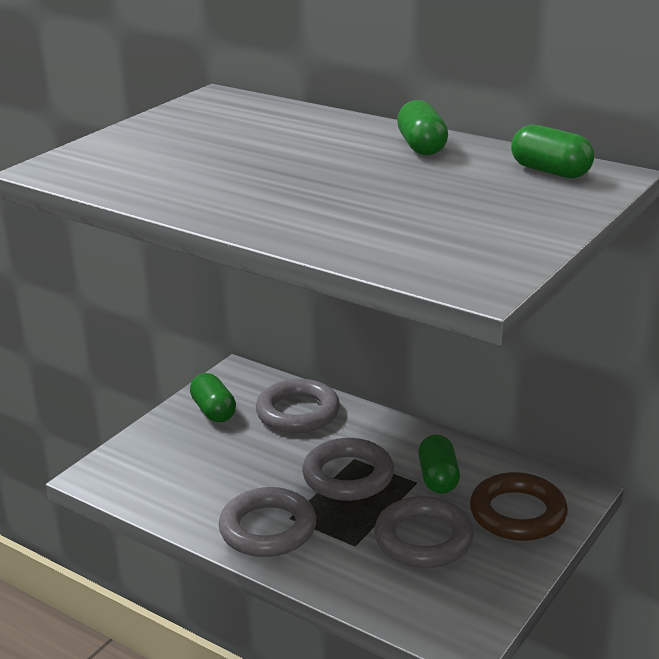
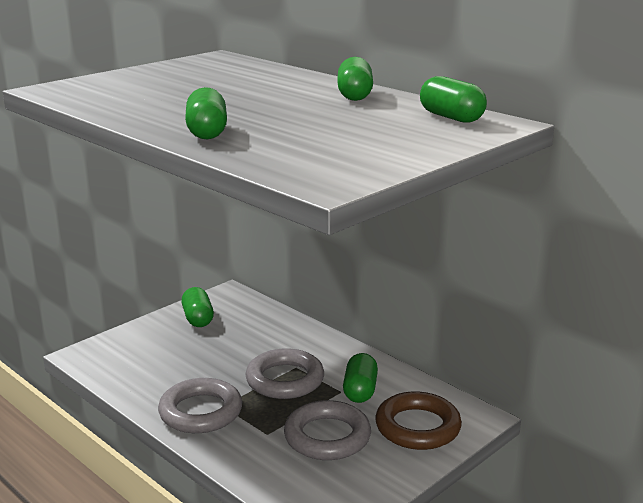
camera: 10 degrees right, 5 degrees down
(292, 220) = (207, 132): none -> green capsule
(298, 412) = (265, 327): grey ring -> none

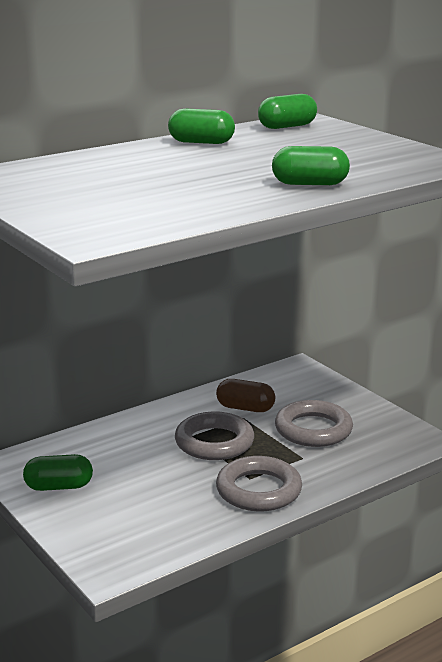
camera: 80 degrees left, 0 degrees up
(360, 390) = (245, 408): green capsule -> brown capsule
(417, 427) = (307, 391): brown ring -> none

